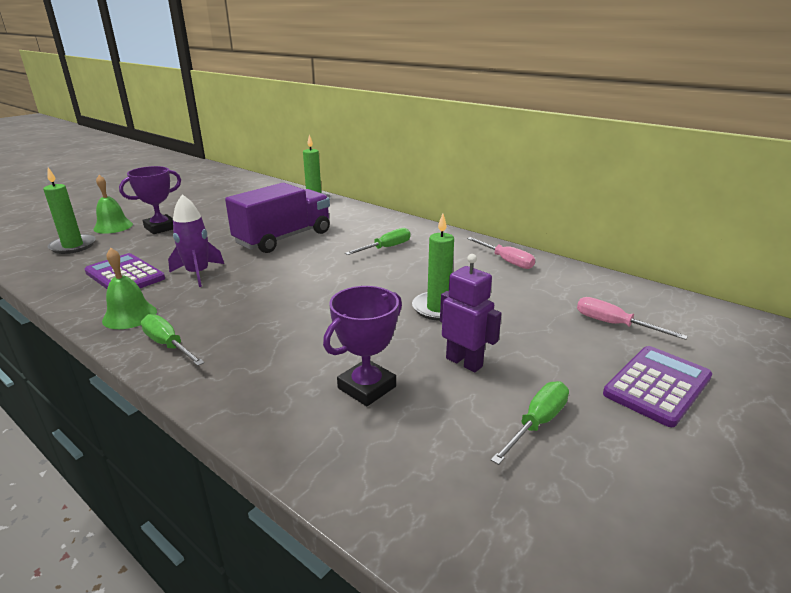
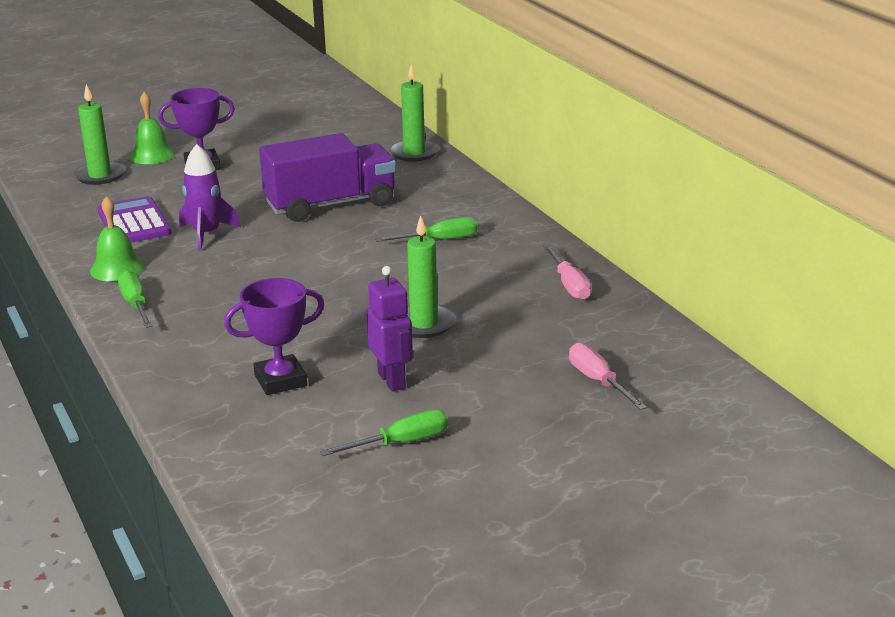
camera: 25 degrees right, 0 degrees up
(657, 386) = (558, 444): purple calculator -> none

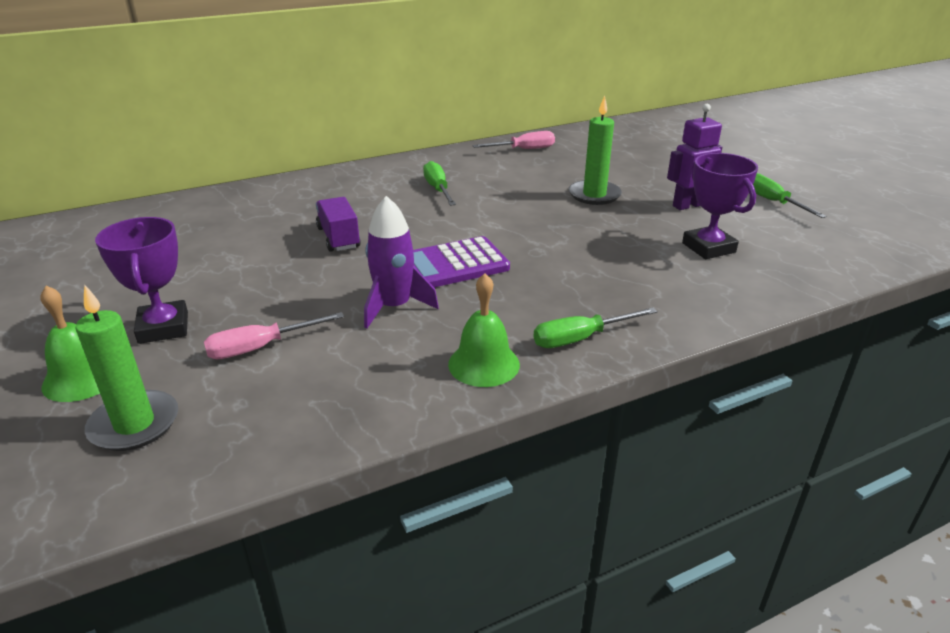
camera: 90 degrees left, 5 degrees up
(134, 222) = (340, 366): purple calculator -> purple calculator (453, 265)
(330, 205) = (338, 238): purple truck -> purple truck, size x0.52
(414, 153) = (222, 200): green candle -> none
(598, 381) = (660, 147): pink screwdriver -> pink screwdriver (261, 347)

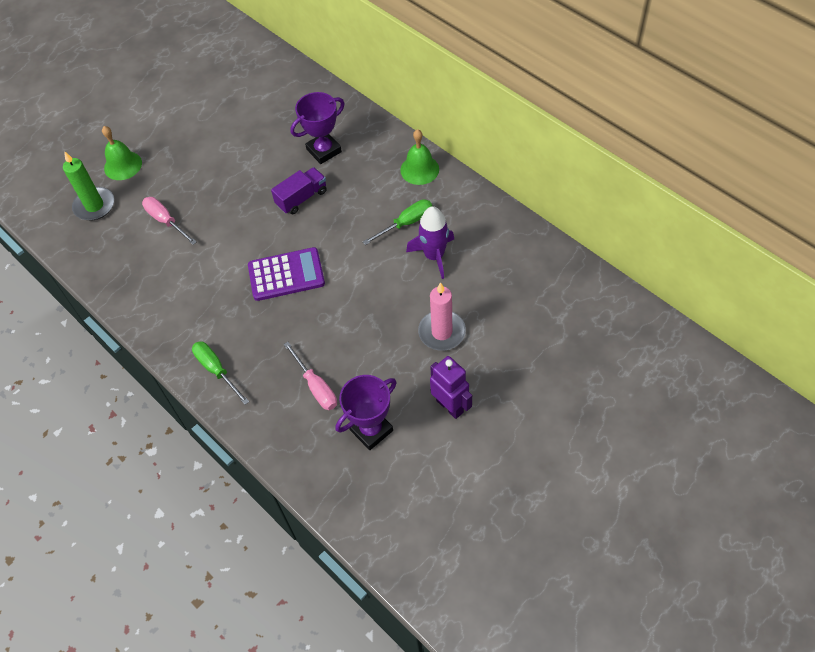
camera: 75 degrees right, 25 degrees up
(163, 327) = (172, 170): purple trophy -> purple trophy (324, 150)
(394, 307) = (224, 263): purple rocket -> purple rocket (434, 256)
(453, 265) = (286, 275): purple calculator -> purple calculator turned 120 degrees clockwise
(484, 364) = (177, 328): green bell -> green bell (419, 169)
(523, 149) = (524, 254): pink screwdriver -> pink screwdriver (316, 386)
(594, 195) = (442, 332): green candle -> pink candle
(772, 201) = (488, 475): green screwdriver -> none

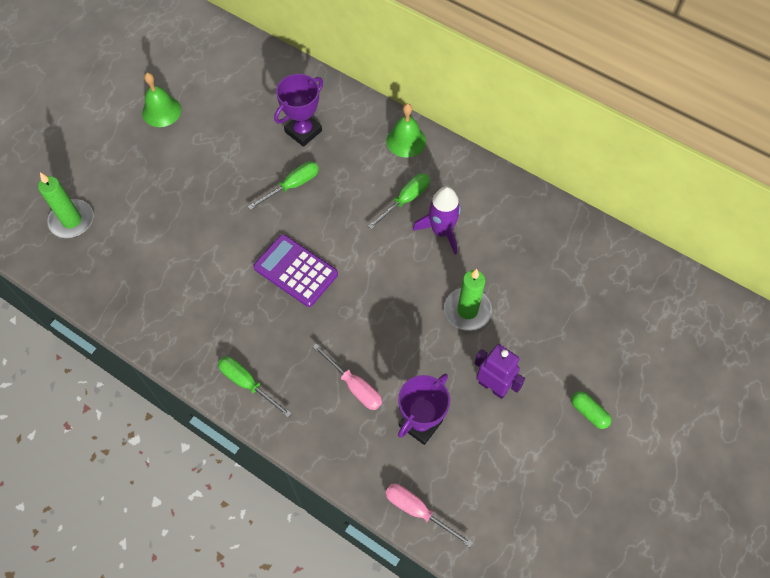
camera: 15 degrees left, 5 degrees up
(123, 165) = (92, 172): green bell -> green bell (161, 111)
(166, 221) = (154, 228): pink screwdriver -> pink screwdriver (418, 511)
(286, 275) = (296, 271): purple calculator -> purple calculator turned 120 degrees counterclockwise
(302, 198) = (292, 186): purple truck -> green screwdriver
(442, 332) = (467, 310): pink candle -> green candle
(540, 444) = (589, 412): none -> green capsule

